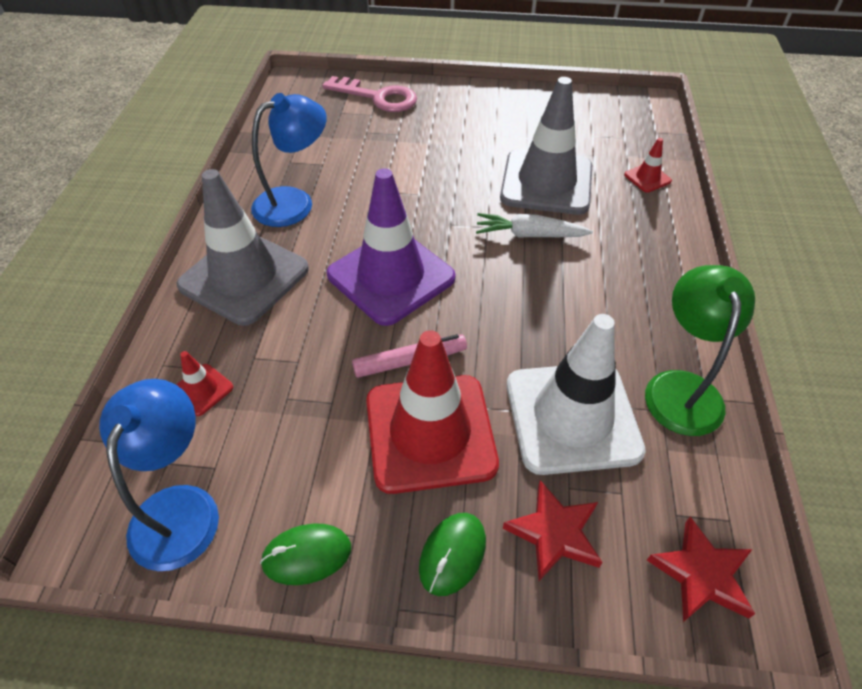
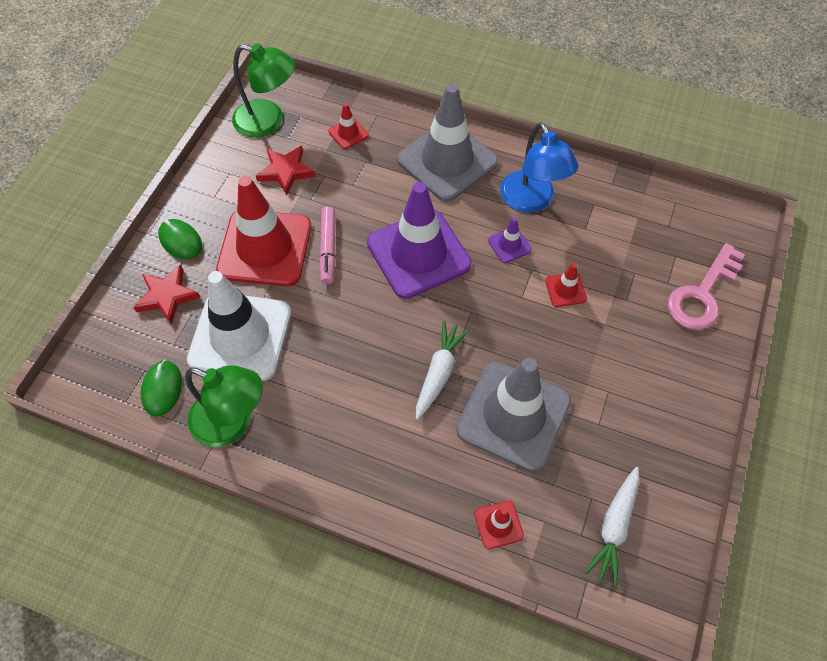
camera: 105 degrees right, 10 degrees up
(180, 507) = (268, 121): blue lamp -> green lamp
(307, 555) = (213, 174): green mouse -> green mouse (162, 389)
(358, 210) = (509, 245): none -> purple traffic cone
(400, 168) = (565, 290): none -> red traffic cone
(607, 123) = (614, 527): none -> white carrot
(701, 574) = (104, 366): red star -> red star (286, 171)

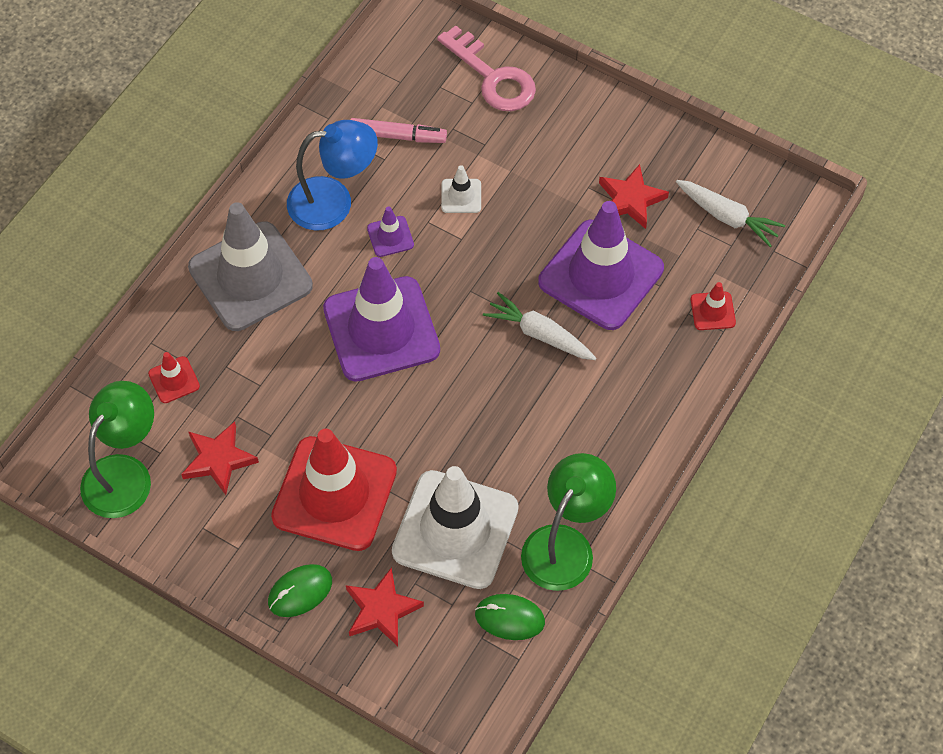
camera: 80 degrees left, 0 degrees up
(328, 249) = (352, 423): pink marker -> pink marker (397, 136)
(513, 415) = (601, 275): grey traffic cone -> purple traffic cone
(565, 290) = (461, 196): red traffic cone -> white traffic cone
(606, 431) = (630, 199): none -> red star

